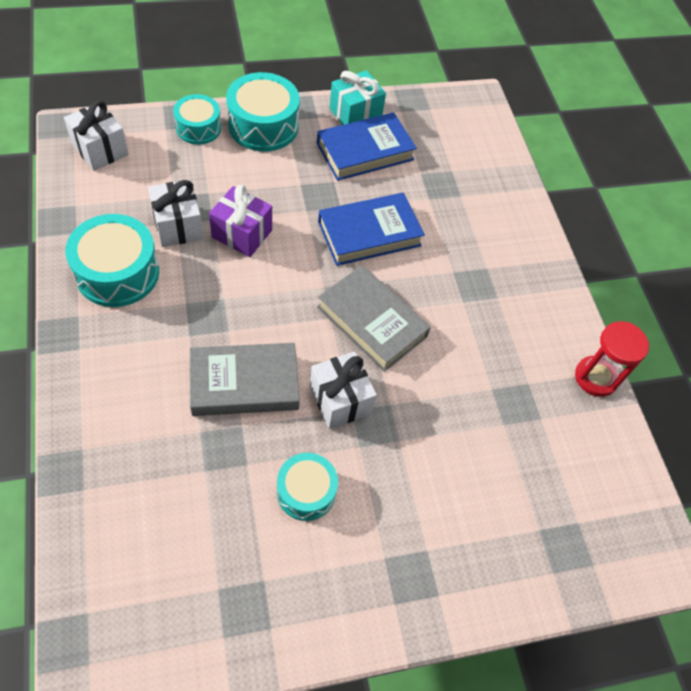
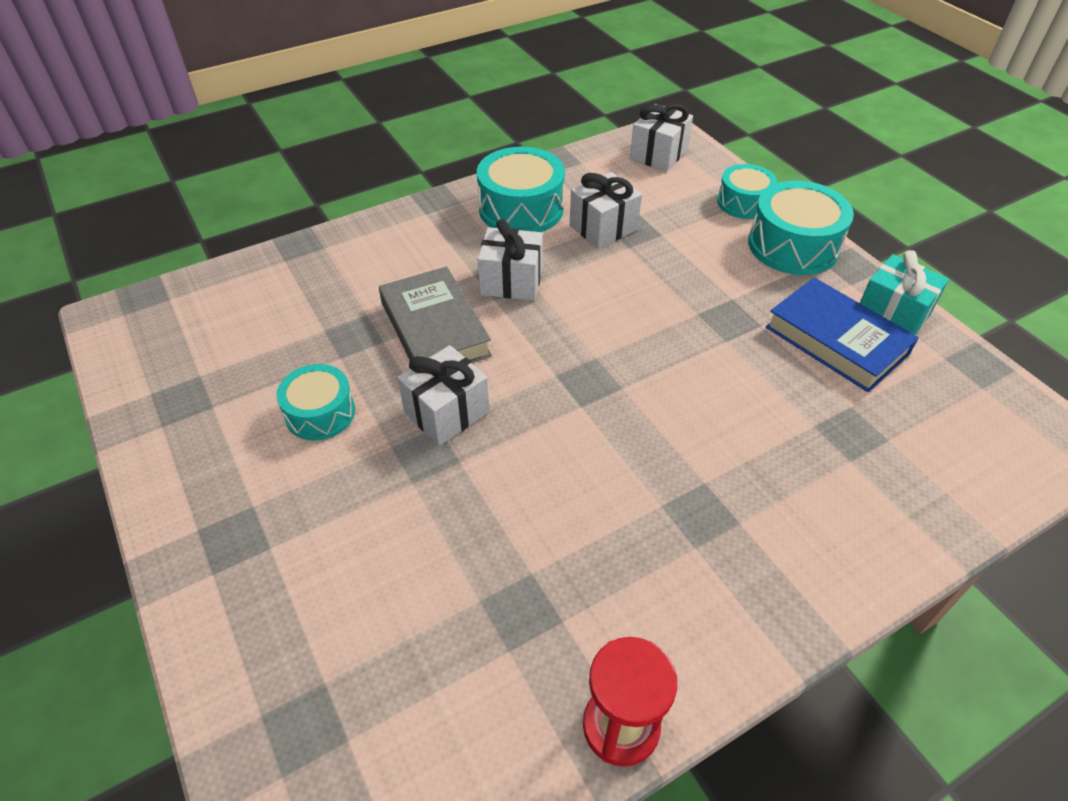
camera: 80 degrees right, 10 degrees down
(213, 312) = (511, 281): none -> white gift
(242, 234) = (625, 273): purple gift -> none
(369, 234) = (705, 378): blue book -> none
(372, 322) = (571, 414): grey book -> none

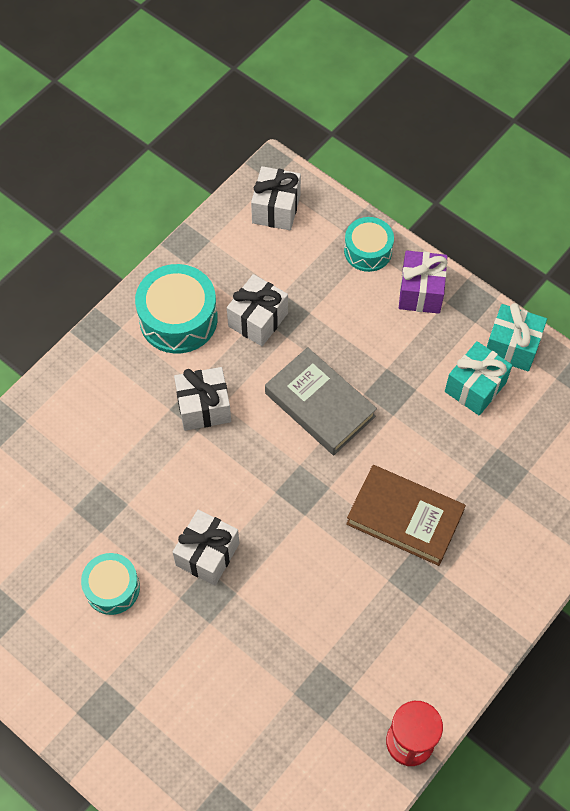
camera: 20 degrees left, 15 degrees up
(435, 329) = (162, 478): grey book -> grey book (320, 405)
(706, 444) = (404, 518): none -> brown book
(793, 245) = (421, 292): turquoise drum -> purple gift
(836, 340) = (475, 387): blue book -> turquoise gift

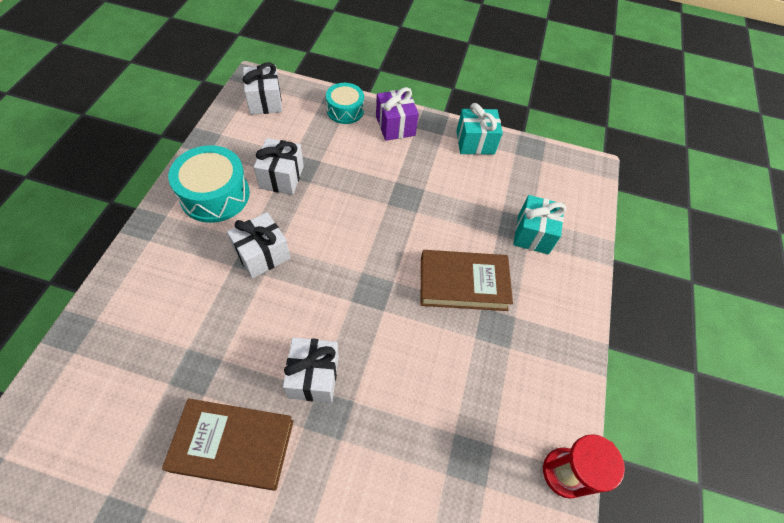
camera: 30 degrees left, 5 degrees down
(112, 588) = (233, 445): turquoise drum -> brown book
(320, 405) = (357, 222): grey book -> none
(475, 387) = (465, 175): turquoise gift -> turquoise gift (533, 234)

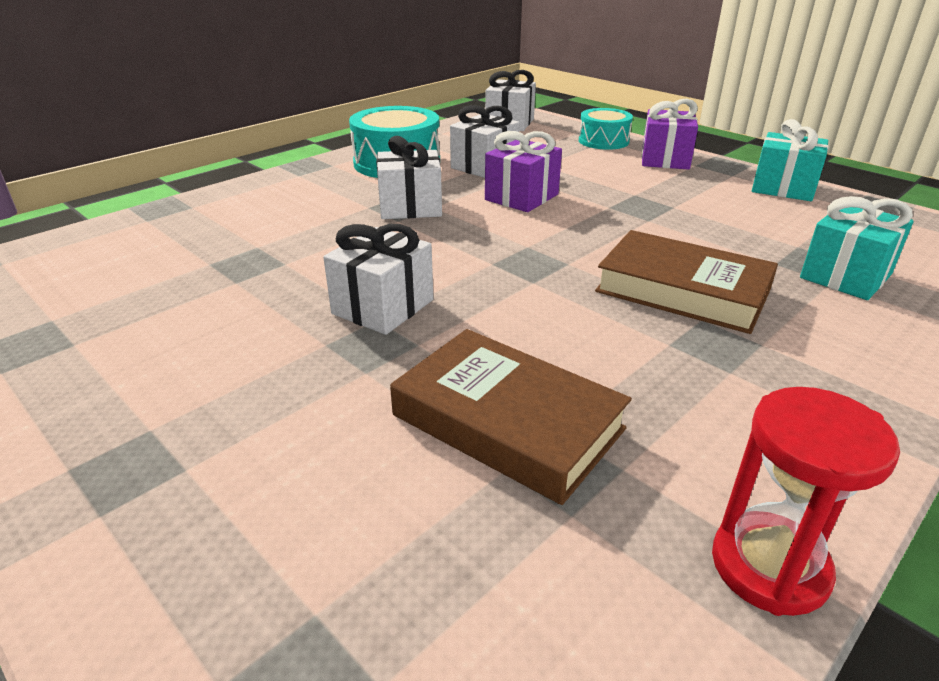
camera: 35 degrees right, 25 degrees down
(233, 445) = (224, 329): brown book -> brown book (507, 422)
(329, 212) = (521, 197): none -> purple gift

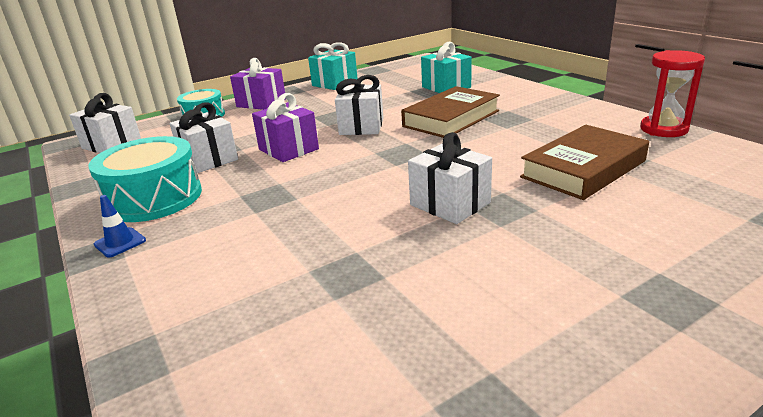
camera: 75 degrees left, 5 degrees down
(320, 169) = (120, 242): none -> blue traffic cone
(410, 207) = (273, 192): white gift -> white gift (361, 126)

